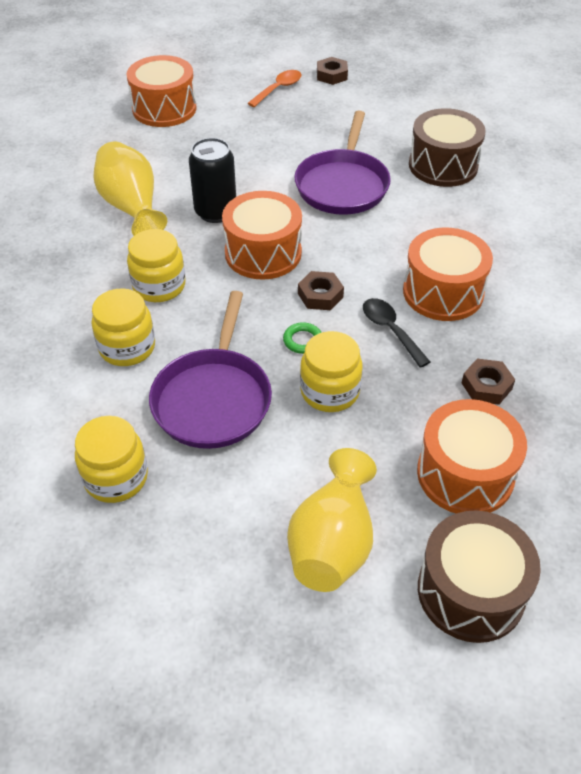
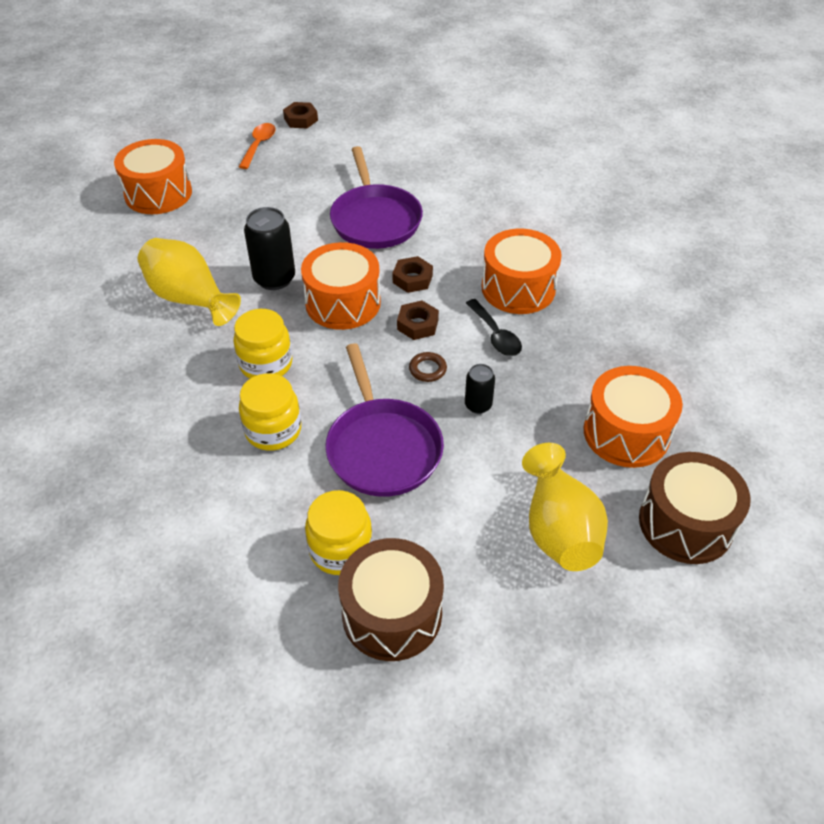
camera: 25 degrees left, 0 degrees up
(302, 340) = (427, 369): green ring -> brown ring
(330, 391) = (478, 405): yellow jar -> black can
(390, 330) = (495, 335): black spoon -> black spoon turned 150 degrees counterclockwise
(443, 165) = (451, 177): brown drum -> brown drum (392, 613)
(486, 386) = (599, 355): brown nut -> brown nut (412, 279)

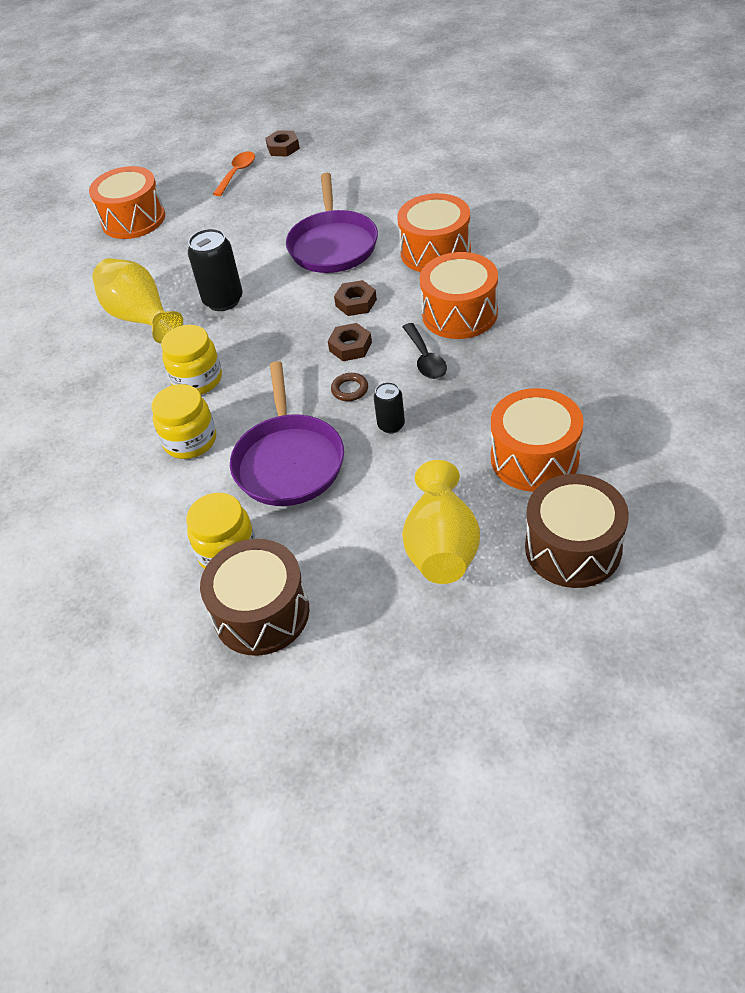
camera: 15 degrees right, 0 degrees up
(343, 303) = (283, 324): orange drum -> orange drum (435, 251)

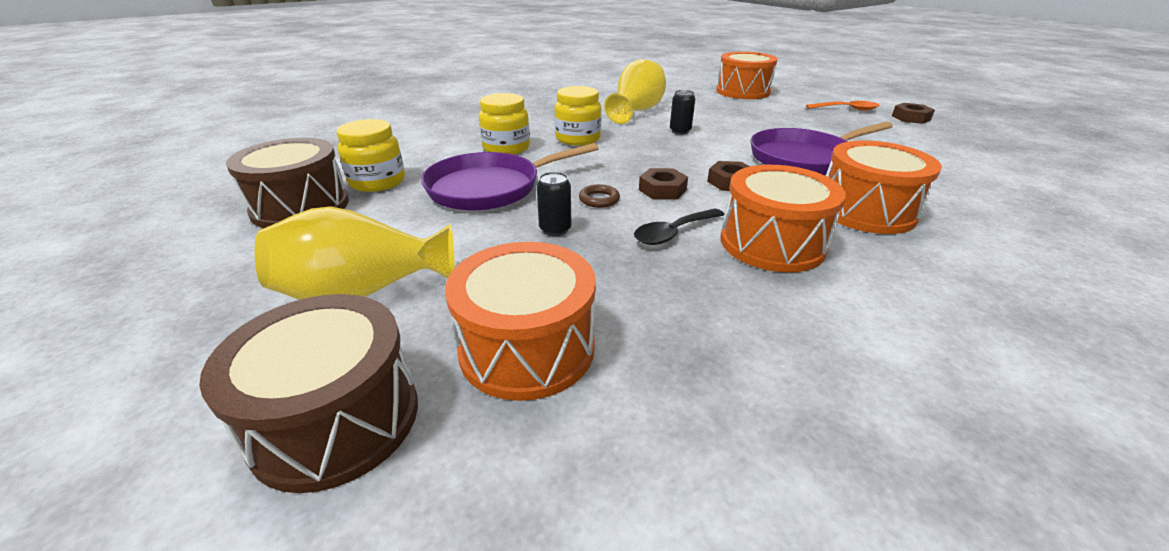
camera: 65 degrees right, 15 degrees down
(223, 300) = (680, 131): black can -> black can, size x0.57

